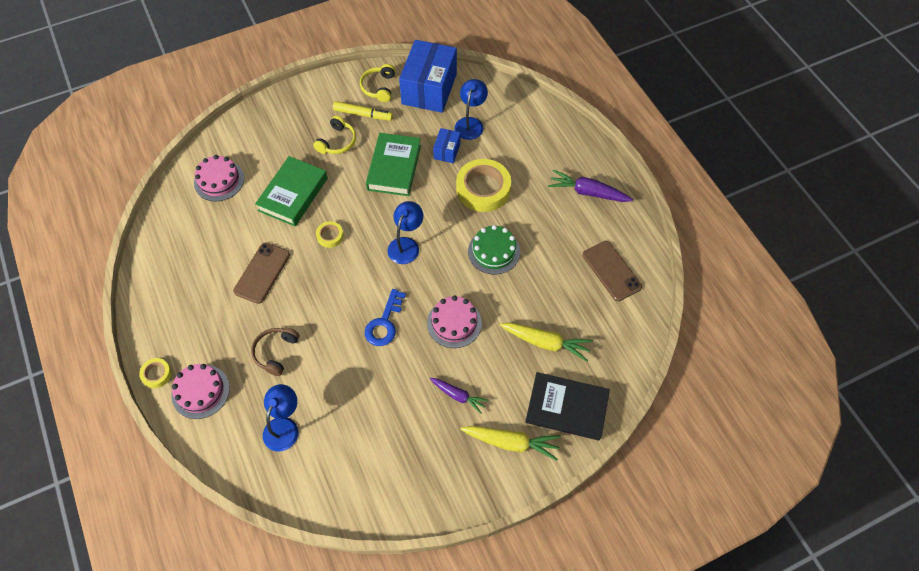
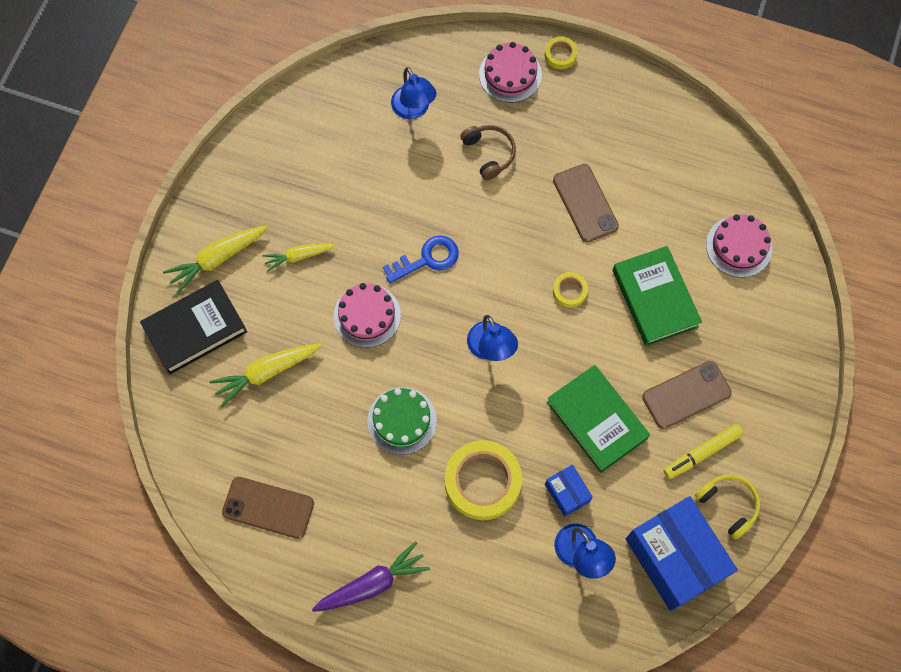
camera: 135 degrees right, 10 degrees up
(337, 142) = (686, 395): yellow headphones -> brown phone
(384, 323) = (427, 259): blue key -> blue key turned 90 degrees clockwise
(458, 396) = (298, 256): purple carrot -> yellow carrot

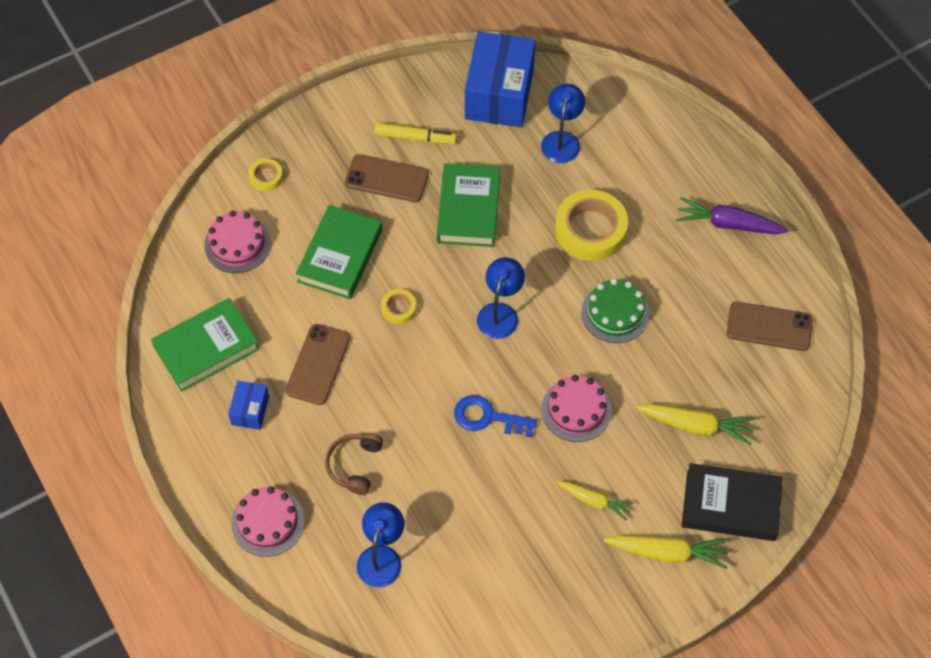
camera: 140 degrees left, 10 degrees down
(268, 507) = (769, 326): brown phone -> brown phone turned 45 degrees counterclockwise
(560, 55) = (207, 505): yellow tape -> yellow tape (266, 177)
(567, 493) = (535, 181): blue box -> blue box (250, 410)
(674, 153) = (206, 348): none -> green book
(728, 505) = (430, 97): yellow headphones -> none

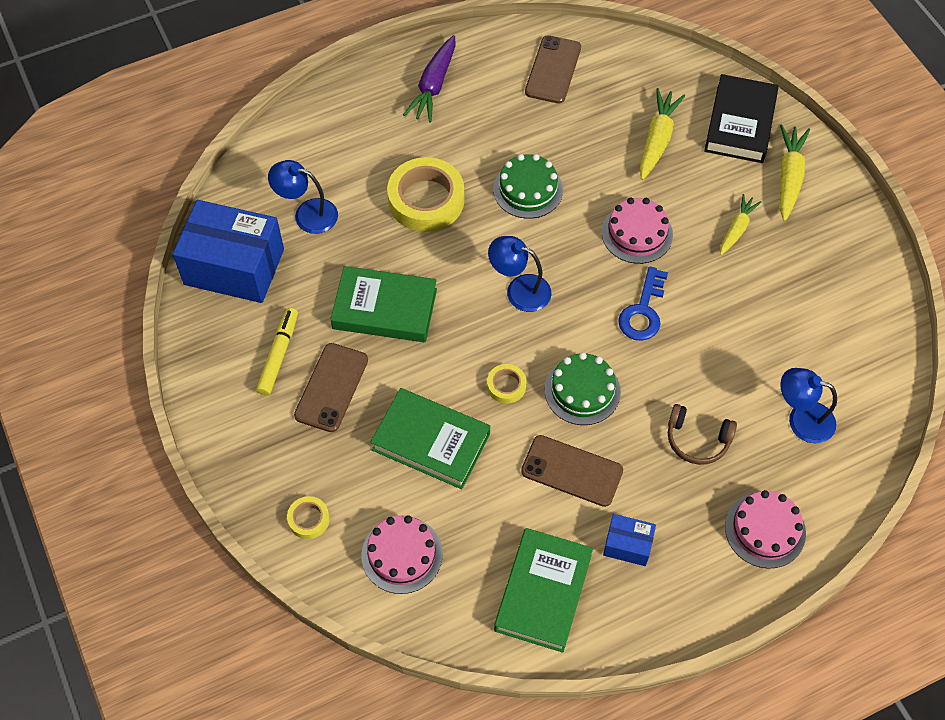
camera: 85 degrees left, 0 degrees up
(206, 348) = (543, 592): green book -> green book turned 45 degrees clockwise
(398, 369) = (582, 391): none -> green cake

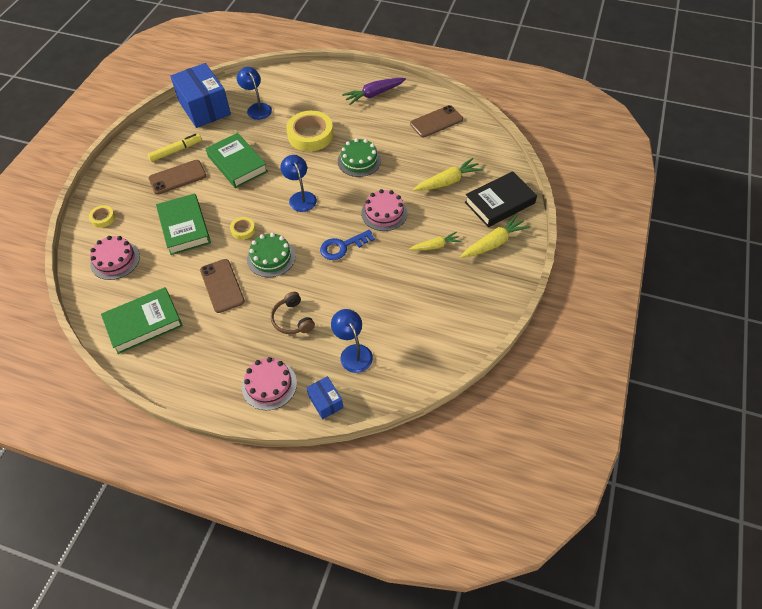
camera: 45 degrees right, 5 degrees down
(627, 545) = (202, 336): blue box -> blue box (325, 402)

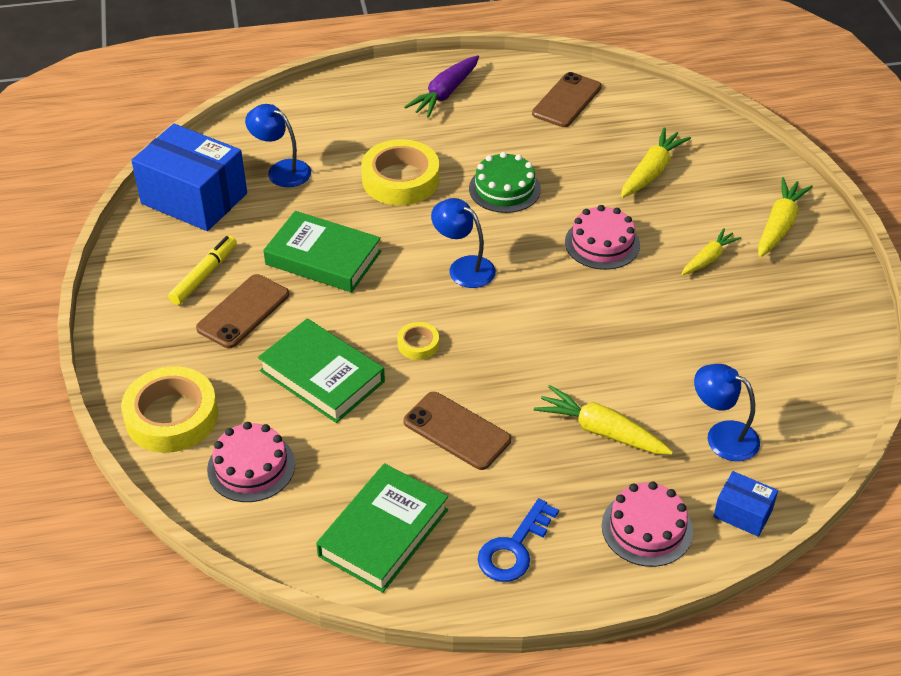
camera: 30 degrees left, 10 degrees down
(103, 218) = (171, 416): yellow tape -> yellow tape, size x2.10
(271, 257) = (495, 364): green cake -> none
(292, 319) = (601, 431): brown headphones -> yellow carrot
(342, 247) = (584, 309): blue key -> blue key (514, 548)
(499, 203) = (742, 173): black book -> none

